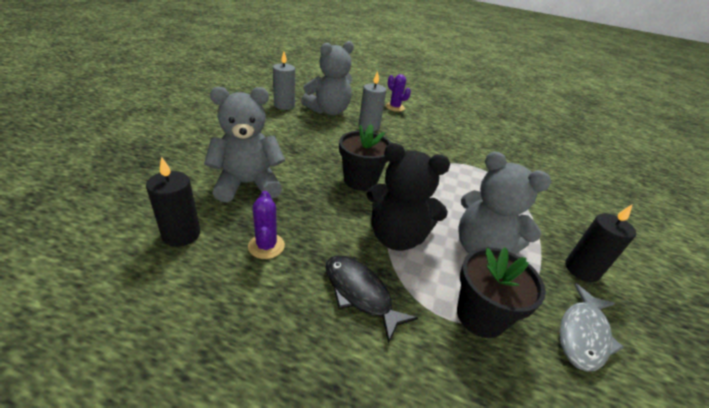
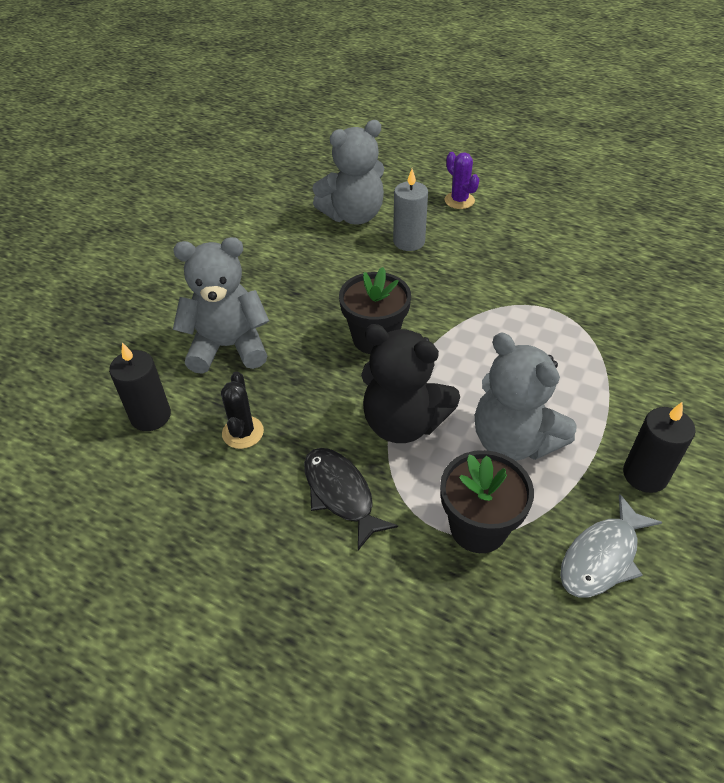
camera: 15 degrees right, 10 degrees up
(266, 246) = (243, 432): purple cactus -> black cactus
(284, 105) = (290, 209): grey candle -> none

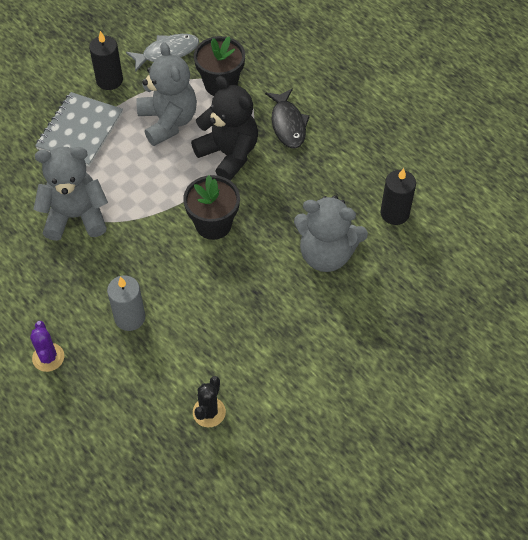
camera: 160 degrees left, 10 degrees up
(243, 432) = (335, 181): black cactus -> black cactus (209, 412)
(353, 216) = (161, 373): grey teddy bear -> grey teddy bear (76, 216)
(615, 390) = (80, 131): none -> grey notebook

